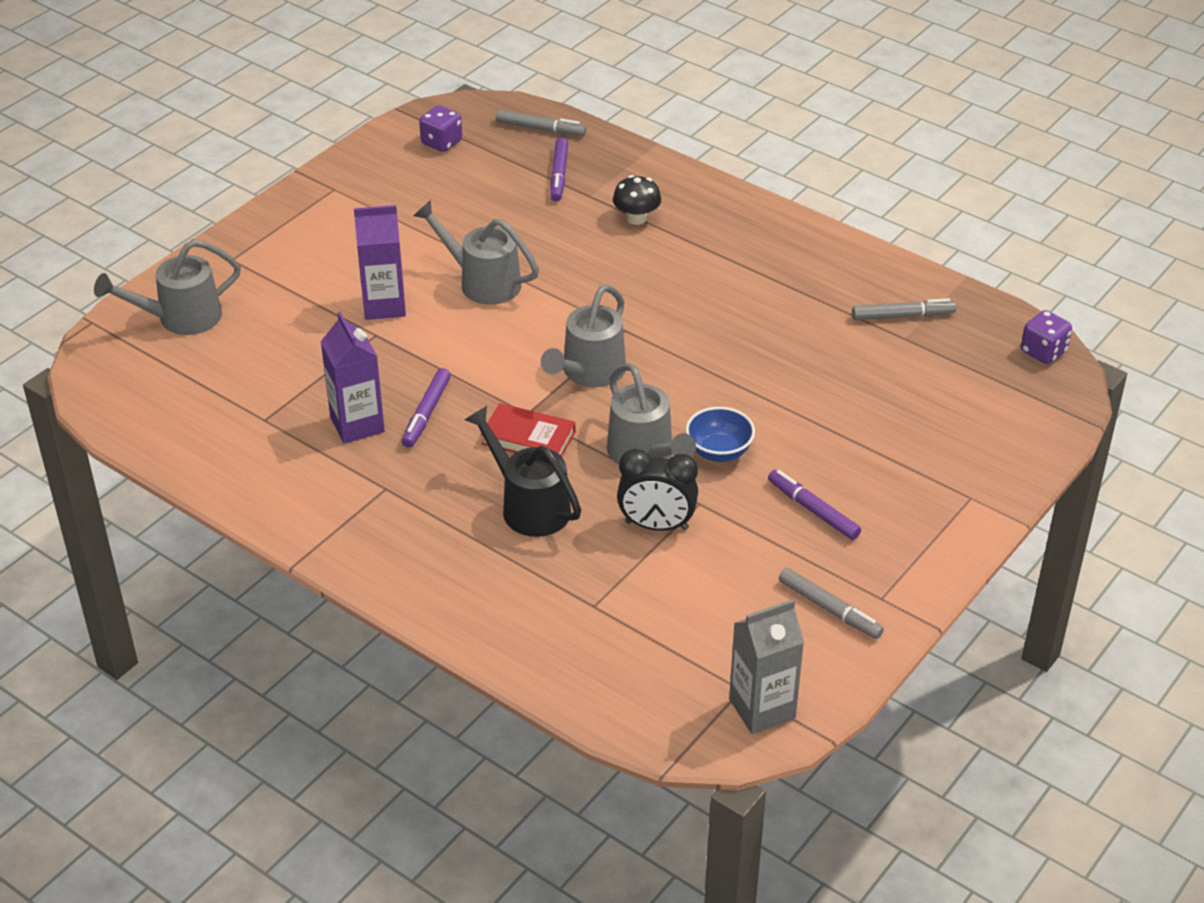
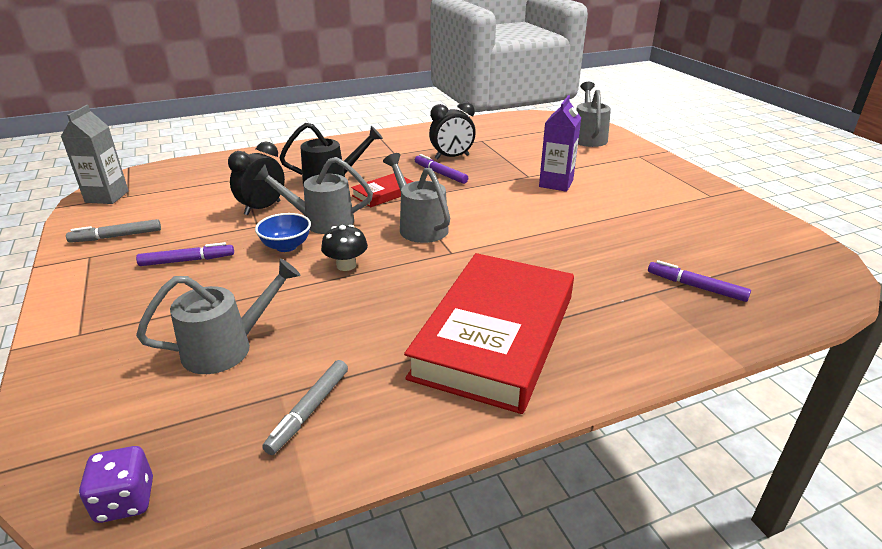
camera: 120 degrees right, 10 degrees down
(357, 425) = (452, 157): purple carton -> black clock
(441, 143) = (771, 247): purple dice -> none
(481, 281) = (557, 217): grey watering can -> grey watering can (228, 347)
(540, 129) = (788, 300): grey marker -> none
(636, 218) = (601, 305): black mushroom -> black mushroom (346, 265)
(733, 260) = (495, 335): none -> red book

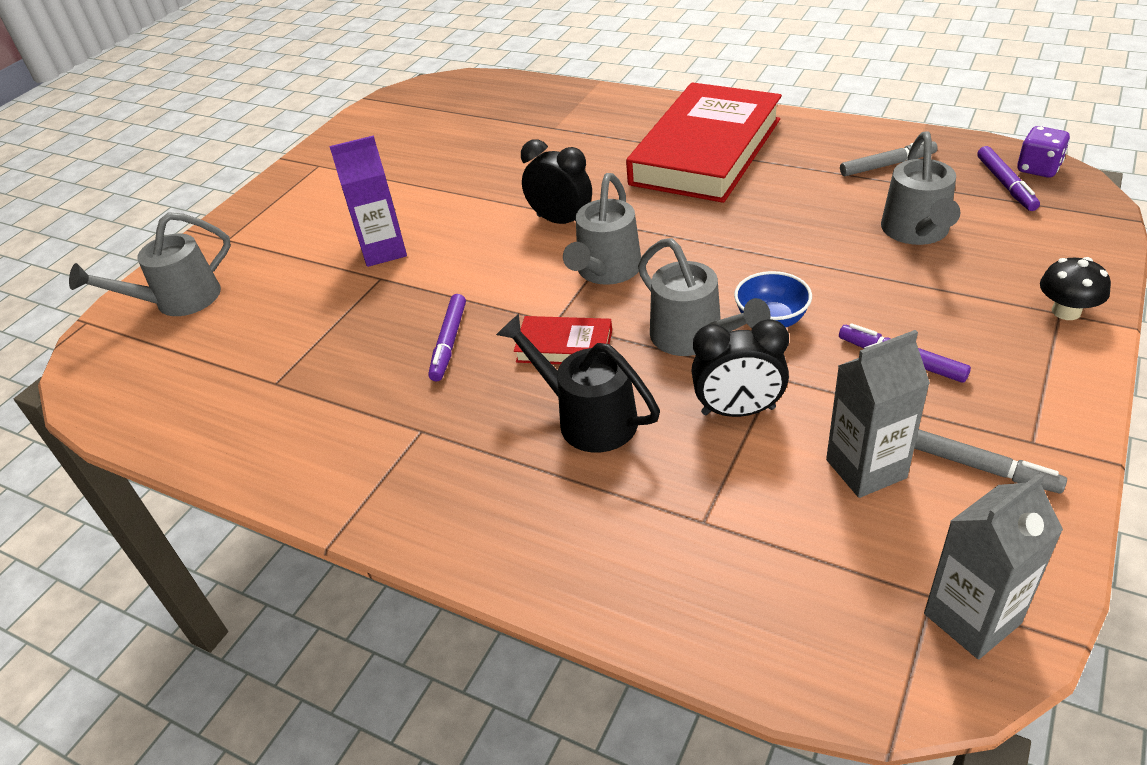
camera: 125 degrees left, 10 degrees up
(179, 215) = (866, 469): none -> grey carton
(228, 347) = (916, 232): grey watering can -> grey watering can turned 105 degrees counterclockwise
(346, 265) = (737, 262): black mushroom -> black mushroom (1066, 311)
(452, 157) = (377, 368): black clock -> black clock (561, 221)
(495, 335) = (706, 151): red book -> red book turned 45 degrees counterclockwise
(696, 287) = (521, 118): purple marker -> purple marker (1005, 184)

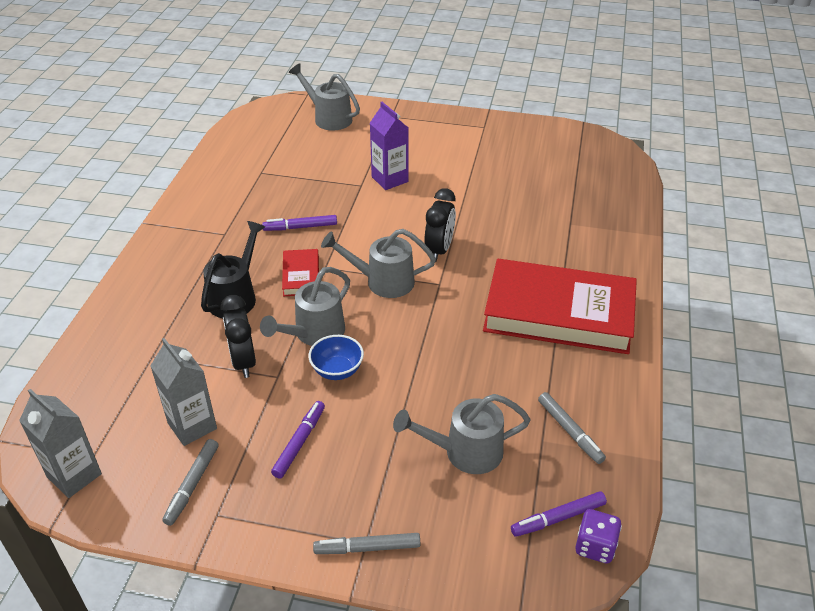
camera: 70 degrees right, 0 degrees up
(1066, 311) = (367, 548): black mushroom -> grey marker

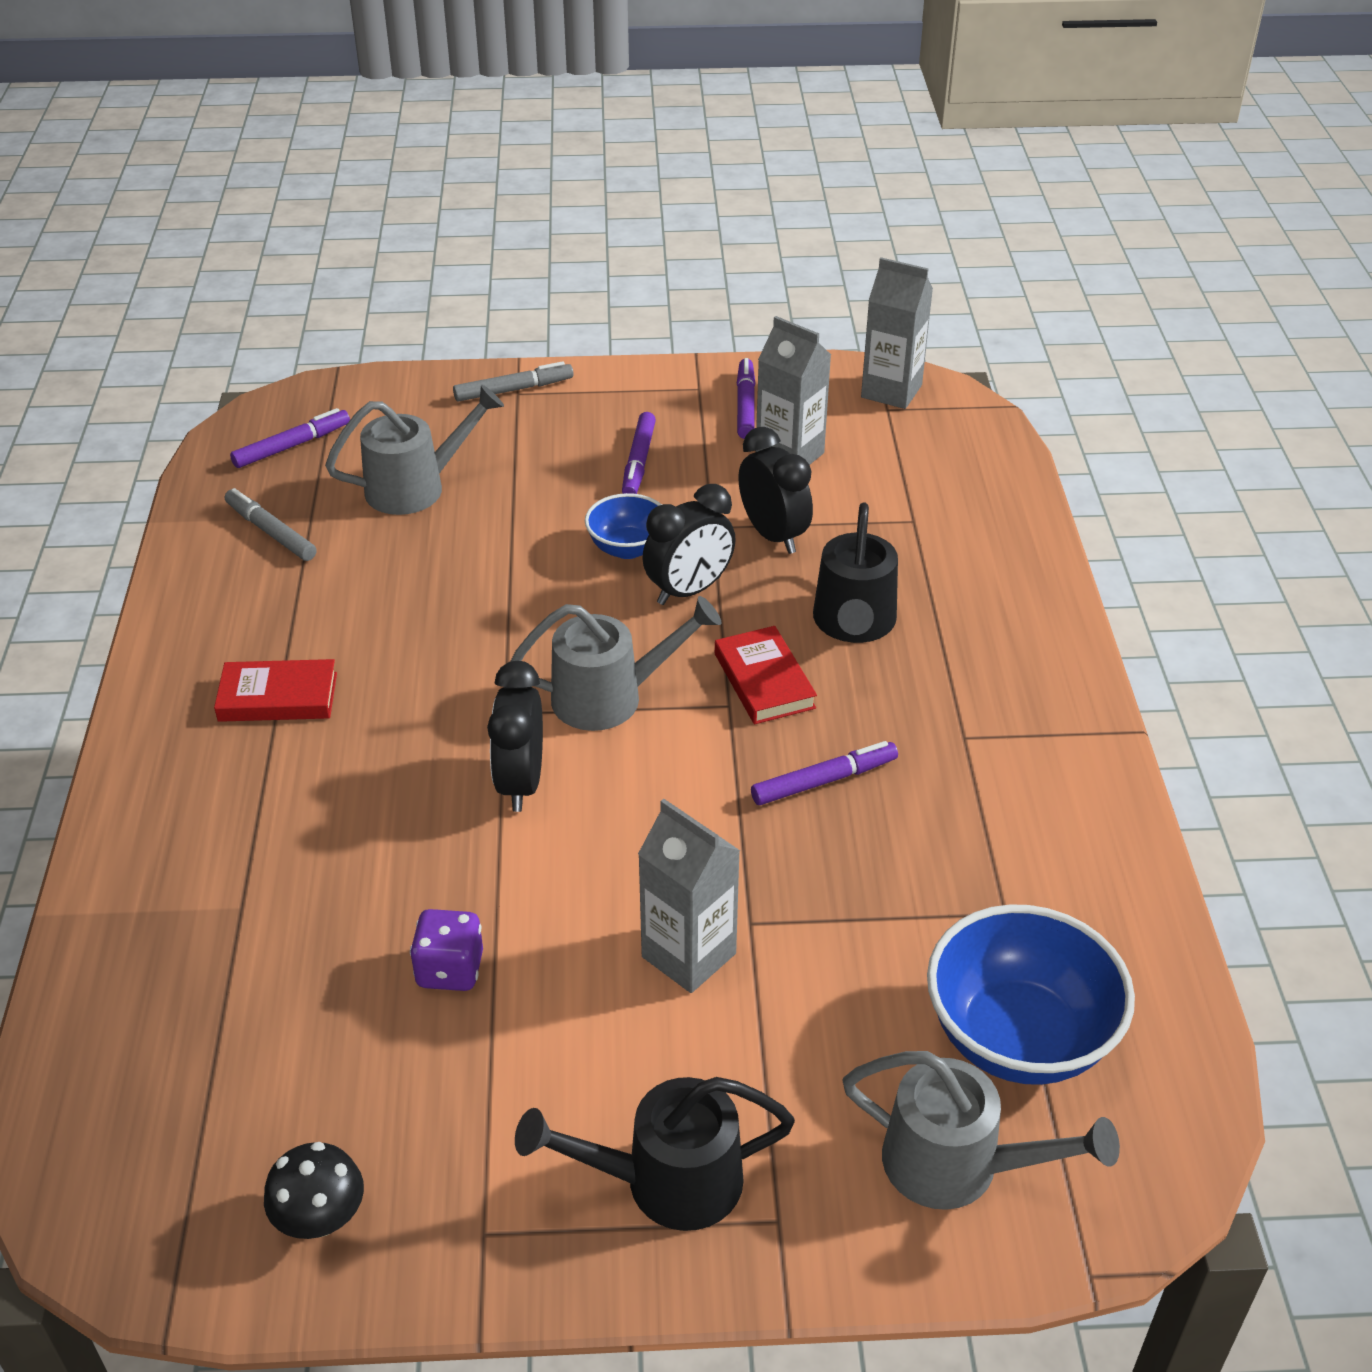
camera: 165 degrees right, 0 degrees up
(192, 485) = (745, 405): grey marker -> purple marker
(285, 141) = (1018, 1037): none -> blue bowl
(314, 334) = (689, 591): grey watering can -> black clock
(390, 179) = (688, 955): purple carton -> grey carton
(423, 128) = (665, 1181): none -> black watering can
(536, 137) = (320, 1218): none -> black mushroom
(559, 313) = (278, 697): red book -> red book, size x0.43
(595, 546) = (249, 430): purple dice -> purple dice (450, 969)

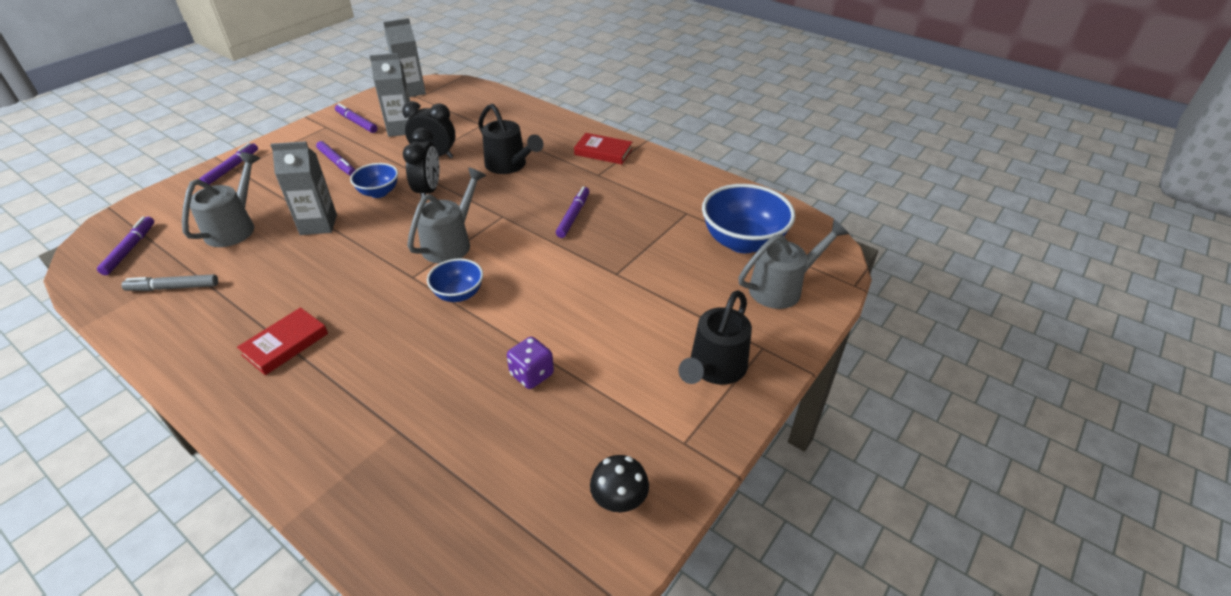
camera: 50 degrees left, 0 degrees up
(513, 390) = (231, 168): grey marker -> purple marker
(520, 783) = (458, 294): black clock -> blue bowl
(688, 955) = (612, 298): grey carton -> grey carton (318, 224)
(764, 681) = (504, 201): red book -> red book (603, 152)

